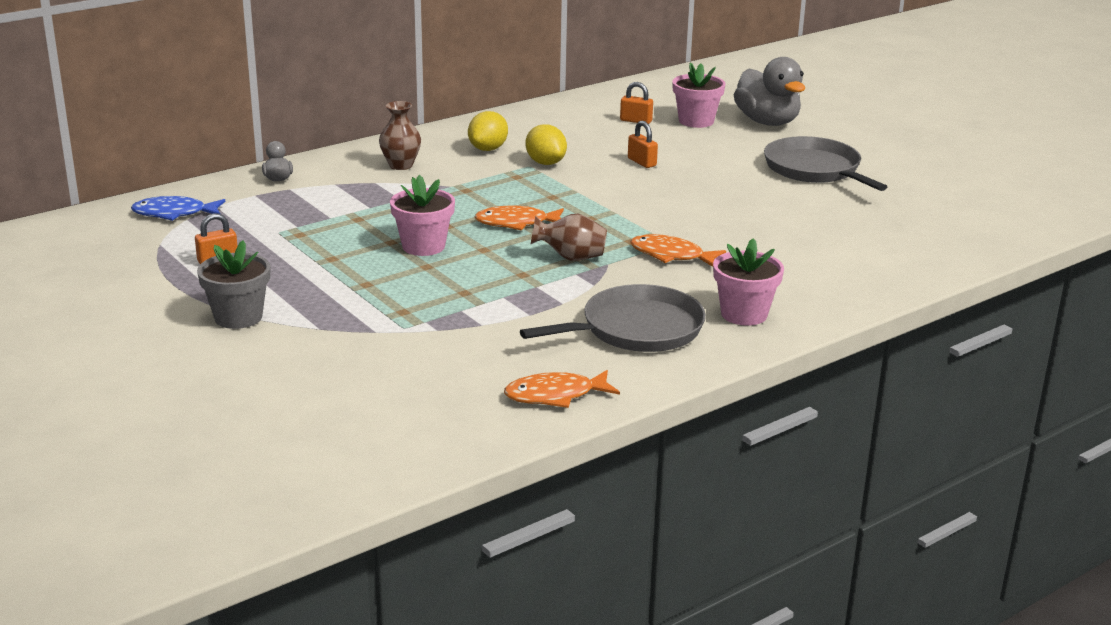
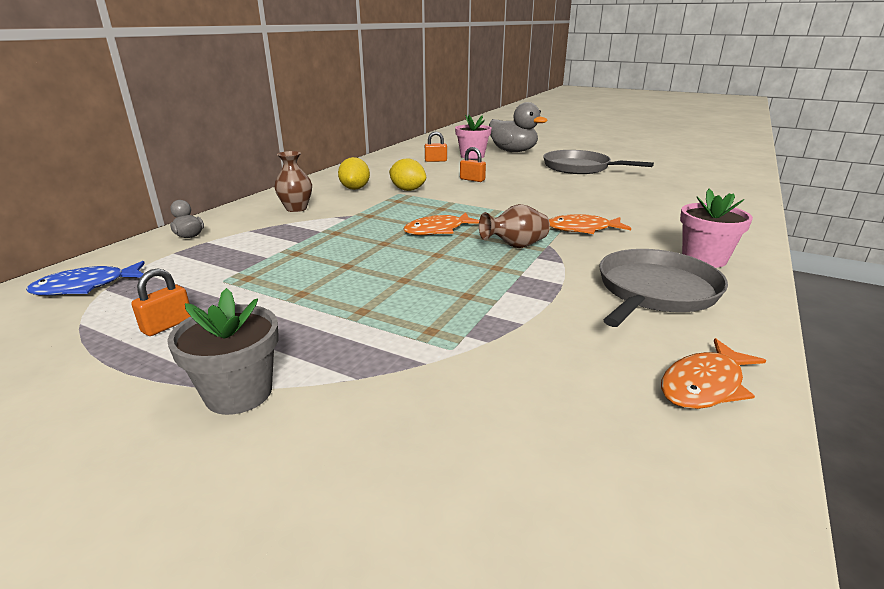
camera: 25 degrees left, 0 degrees up
(423, 246) = (381, 263): pink flower pot -> none

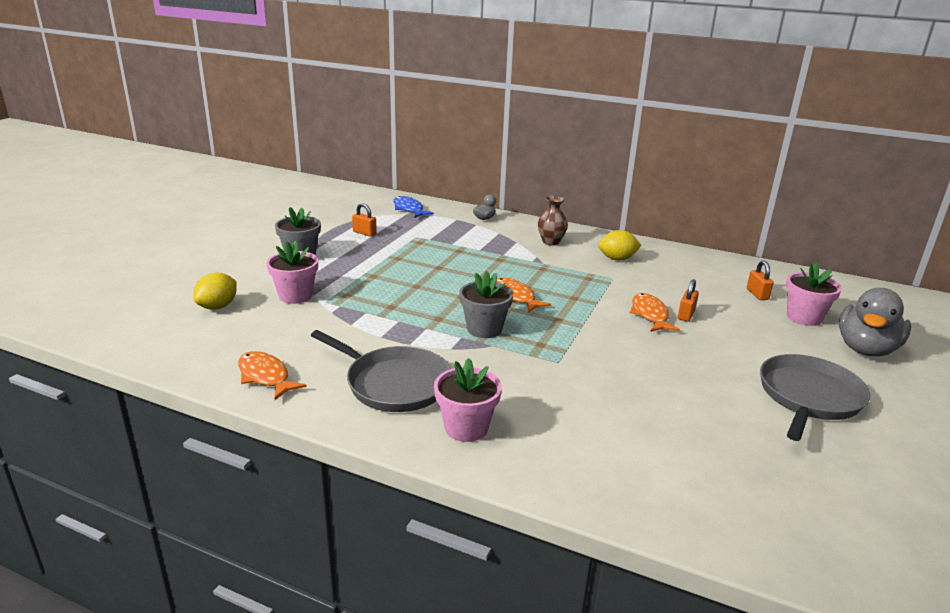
camera: 85 degrees right, 0 degrees up
(408, 190) = (626, 282): yellow lemon -> yellow lemon (218, 307)
(429, 382) = (295, 296): none -> pink flower pot
(515, 246) = (484, 329): brown vase -> grey flower pot
(583, 229) = (536, 367): orange fish -> orange fish (650, 315)

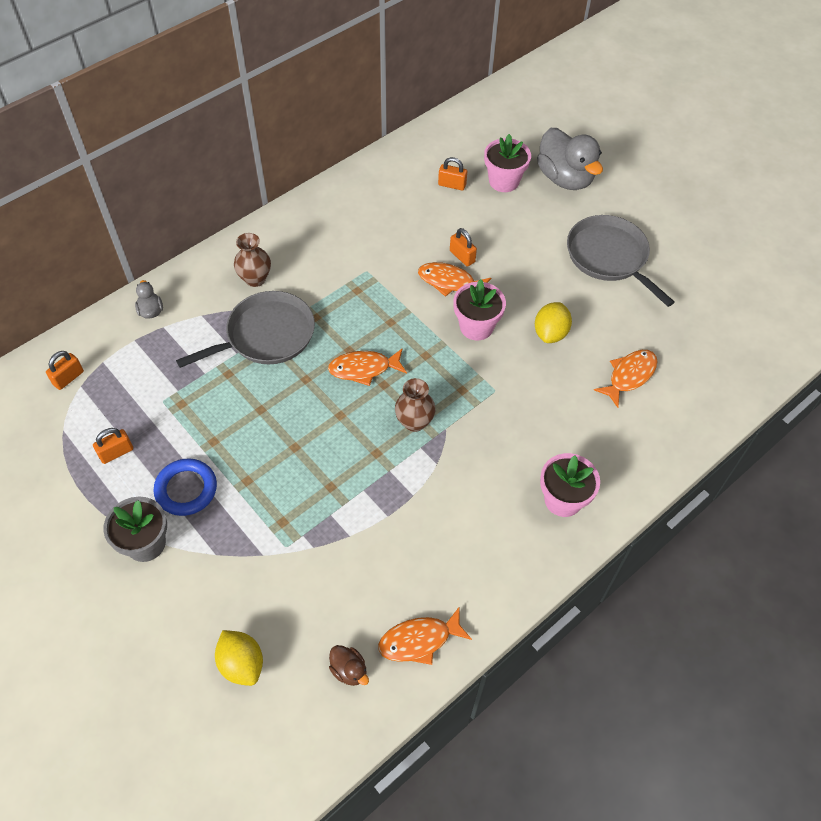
camera: 65 degrees left, 30 degrees up
(225, 350) = (349, 670): none -> brown duck
(295, 296) = (256, 574): pink flower pot -> pink flower pot (476, 326)
(351, 258) = (186, 489): none -> blue ring
(394, 383) = (477, 532): grey pan -> grey pan (266, 335)
(409, 209) = (68, 378): blue fish -> orange padlock
(484, 329) = (414, 422): grey flower pot -> brown vase
(617, 259) = (328, 244): yellow lemon -> yellow lemon (550, 333)
(667, 443) = (629, 376): none -> orange fish

